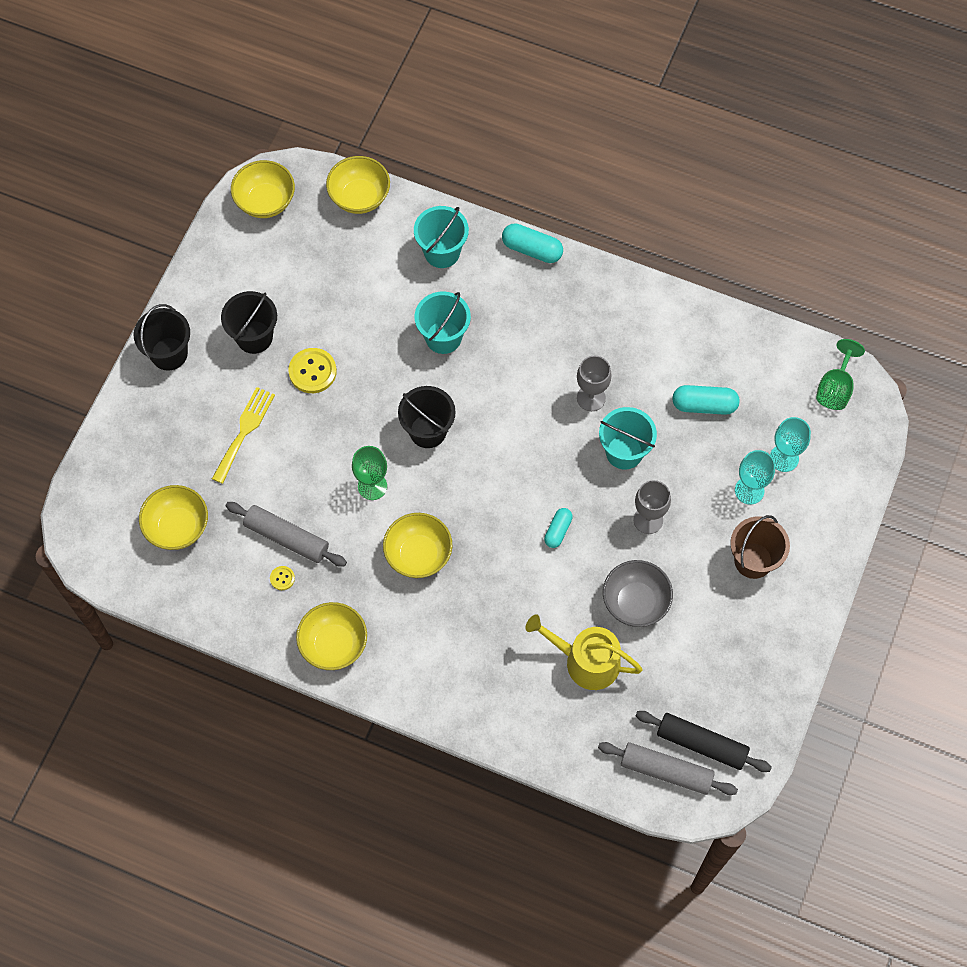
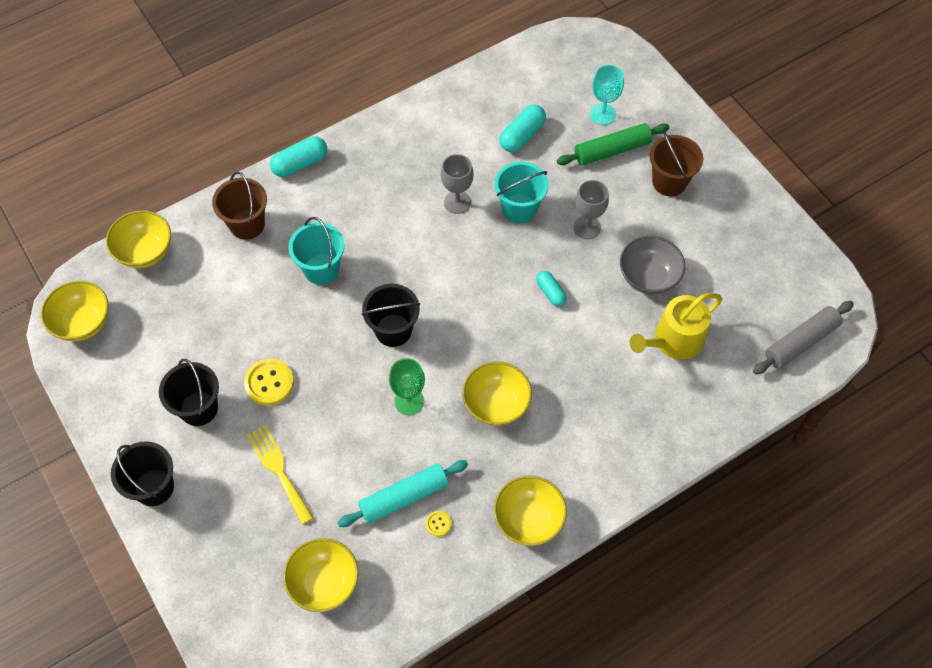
camera: 55 degrees left, 5 degrees down
(286, 538) = (404, 497): grey rolling pin -> turquoise rolling pin
(442, 252) = (247, 224): turquoise bucket -> brown bucket
(701, 744) = (793, 305): black rolling pin -> none
(749, 490) = (612, 150): turquoise goblet -> green rolling pin
(835, 388) = (572, 52): green goblet -> none

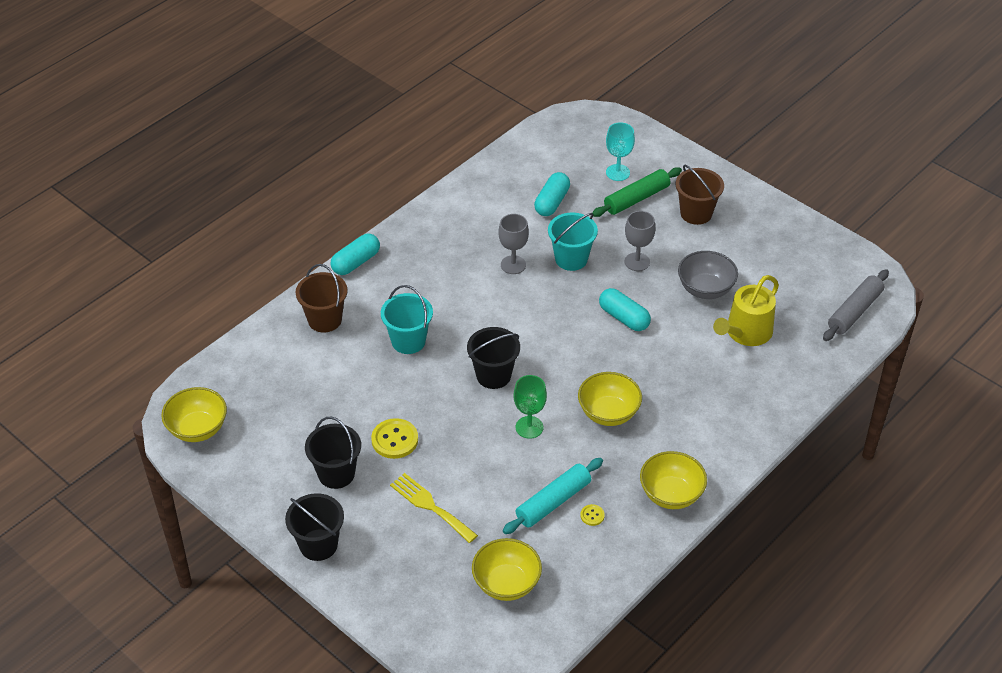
camera: 15 degrees left, 15 degrees down
(145, 251) = (235, 360): yellow bowl -> none
(550, 292) = (623, 318): turquoise capsule -> turquoise capsule, size x1.56

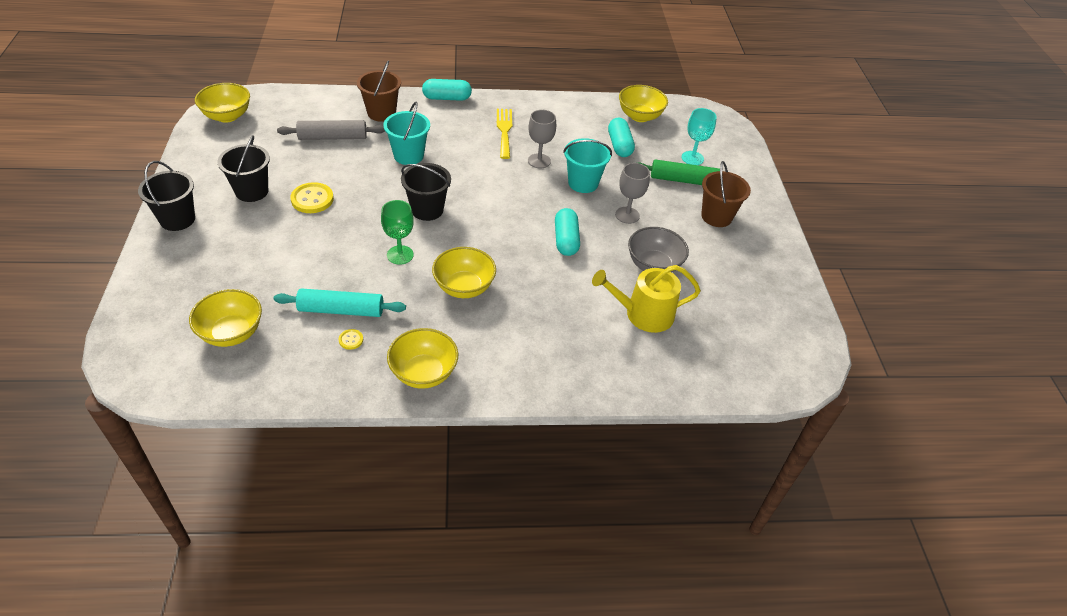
camera: 40 degrees right, 0 degrees up
(430, 506) = (269, 250): yellow fork -> yellow fork (504, 131)
(530, 161) = (640, 116): none -> yellow bowl
(552, 202) = (619, 145): turquoise capsule -> turquoise capsule turned 75 degrees counterclockwise
(854, 311) = (758, 366): grey rolling pin -> grey rolling pin (333, 137)

